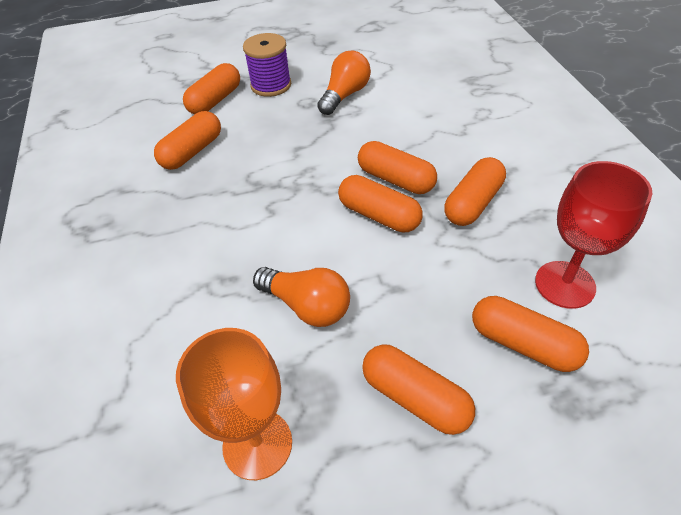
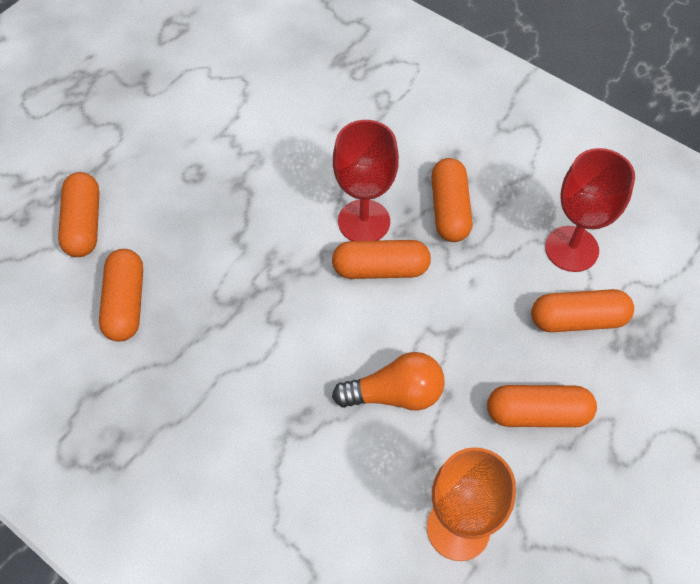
camera: 40 degrees left, 10 degrees up
(271, 85) = (131, 170): purple spool -> none
(345, 95) = (227, 143): orange light bulb -> none
(395, 179) = (364, 221): orange capsule -> red goblet

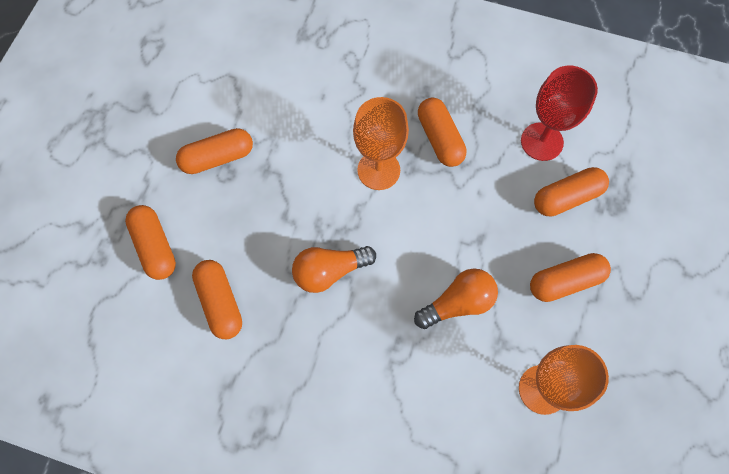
camera: 20 degrees left, 10 degrees up
(261, 310) = (329, 271): none -> orange light bulb
(364, 221) = (378, 170): red goblet -> orange goblet
(380, 269) = (407, 206): orange capsule -> orange capsule (217, 158)

